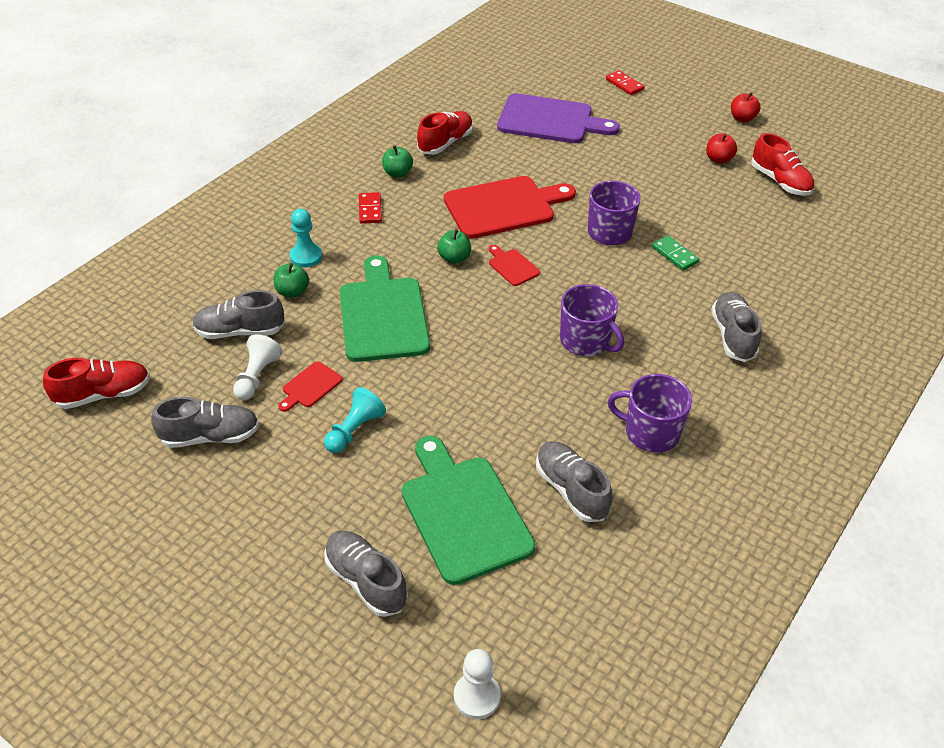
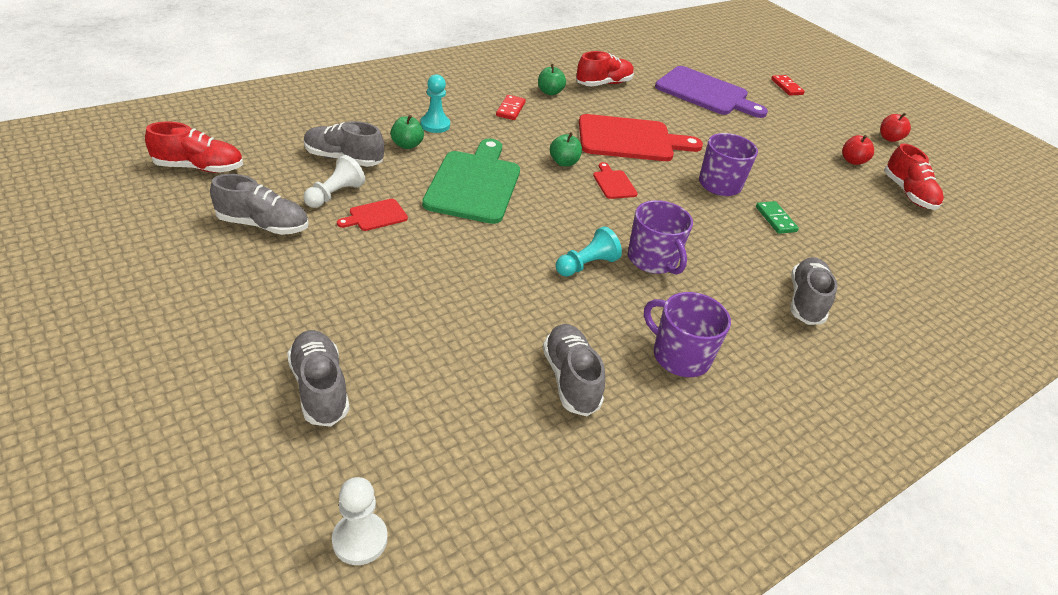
camera: 15 degrees right, 5 degrees down
(354, 430) = (392, 261): turquoise pawn -> turquoise pawn (586, 265)
(463, 513) = (450, 363): green cutting board -> none

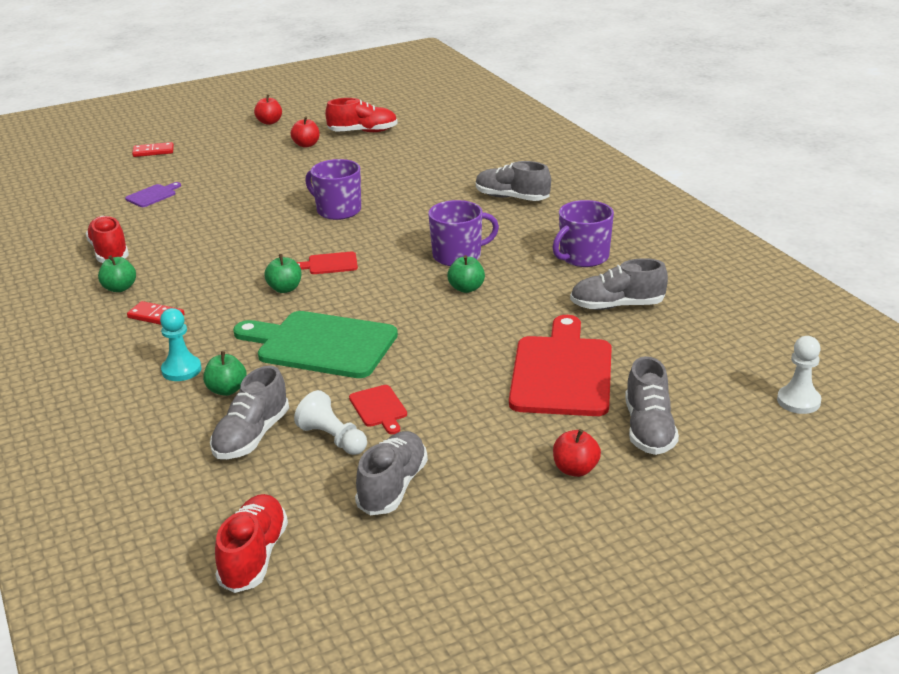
camera: 75 degrees left, 10 degrees down
(262, 330) = (575, 469): none -> red apple
(320, 388) = (649, 429): grey shoe -> grey shoe turned 75 degrees counterclockwise
(586, 265) = (466, 288): turquoise pawn -> green apple
(630, 139) = (244, 247): red cutting board -> red cutting board (562, 372)
(705, 93) = (152, 195): purple cutting board -> purple cutting board, size x0.44
(775, 219) = (398, 193): green domino -> none

